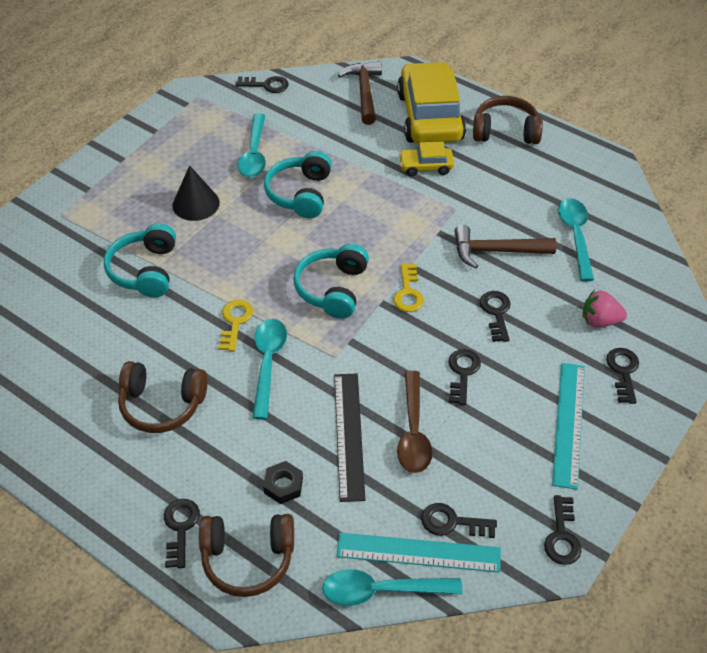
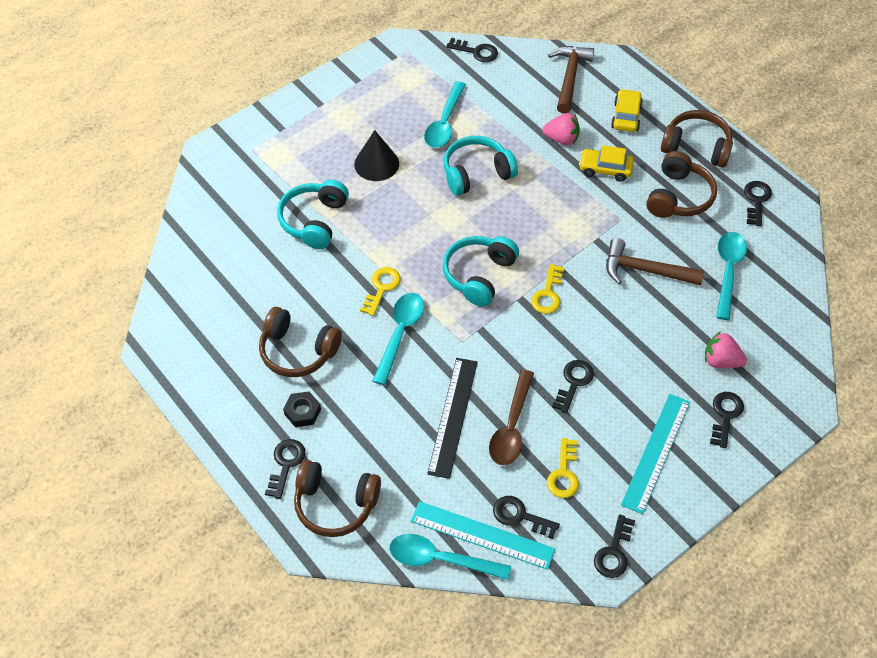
camera: 15 degrees right, 5 degrees up
(283, 485) = (383, 448): black nut -> black nut (302, 412)
(300, 194) = (476, 173): turquoise headphones -> turquoise headphones turned 45 degrees clockwise
(374, 147) = (561, 139): none -> pink strawberry
(429, 116) = (626, 116): yellow car -> yellow car, size x0.47
(483, 467) = (564, 474): none -> yellow key
(496, 313) = (624, 332): black key -> black key (756, 200)
(504, 178) = (678, 197): none -> brown headphones

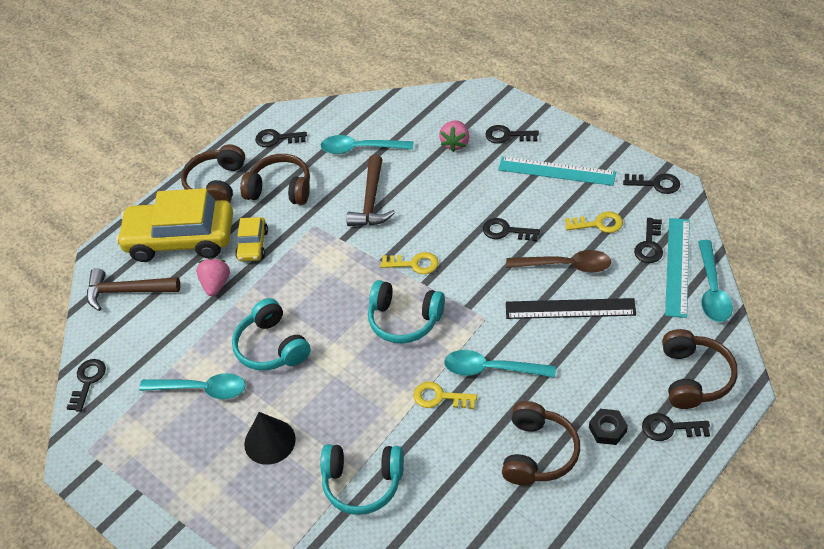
camera: 95 degrees left, 5 degrees down
(626, 116) = (180, 239): yellow car -> yellow car, size x2.13

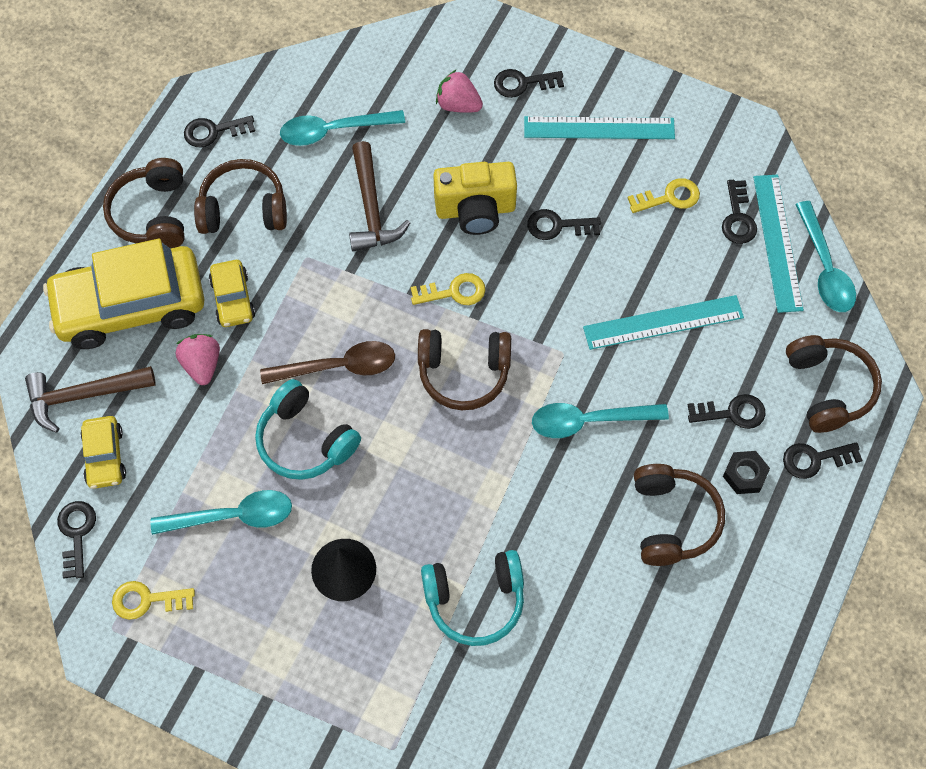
camera: 20 degrees left, 15 degrees up
(126, 333) = (105, 456): none -> yellow car
(404, 319) = (464, 373): turquoise headphones -> brown headphones
(439, 397) = (536, 470): yellow key -> yellow key (147, 600)
(447, 212) = (475, 210): none -> yellow camera
(455, 143) = (458, 105): pink strawberry -> pink strawberry turned 120 degrees clockwise
(565, 265) = (643, 263): brown spoon -> brown spoon (338, 367)
(570, 309) = (663, 322): black ruler -> turquoise ruler
(656, 184) = (726, 128): black key -> black key (732, 413)

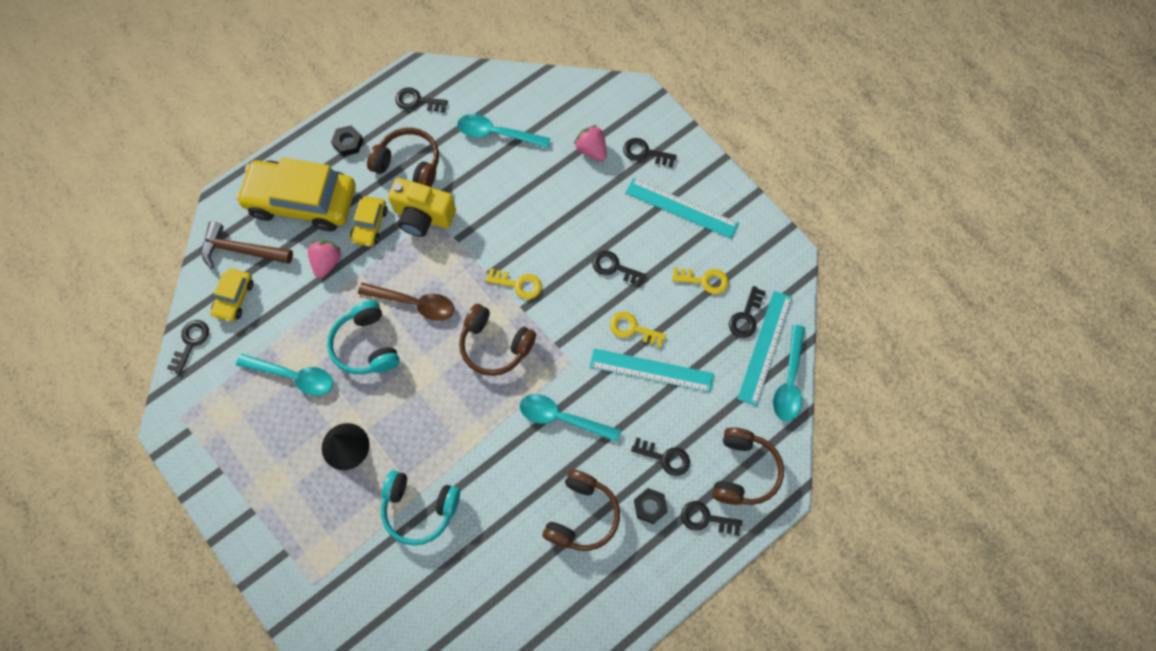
camera: 25 degrees right, 5 degrees up
(147, 600) = (211, 408): yellow key -> yellow key (632, 329)
(152, 214) = (348, 143): brown headphones -> black nut
(371, 208) = (494, 200): brown hammer -> none
(475, 210) = (563, 232): yellow camera -> yellow camera (423, 216)

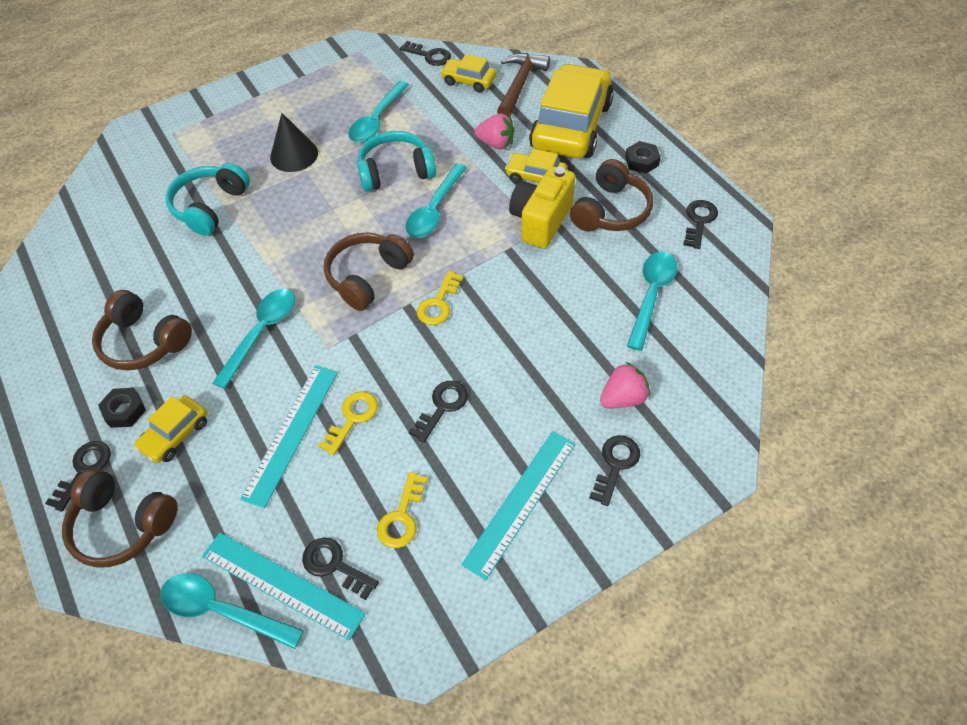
camera: 100 degrees right, 15 degrees down
(414, 303) = (435, 210): brown spoon -> turquoise spoon
(665, 458) = (175, 434): black key -> yellow car

